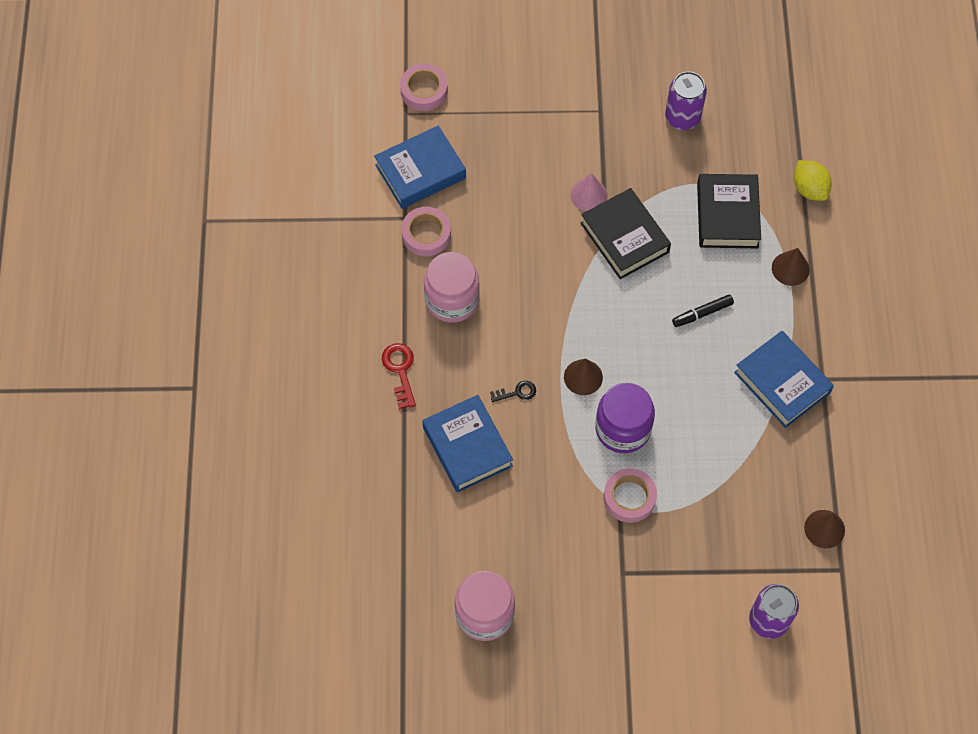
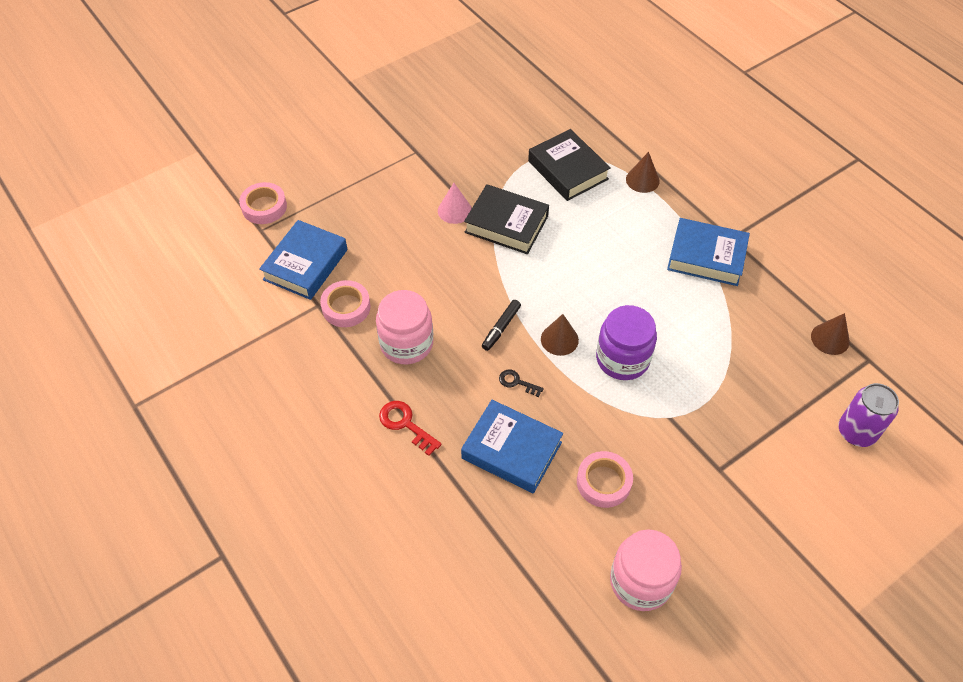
camera: 35 degrees left, 10 degrees down
(517, 392) = (517, 382): black key -> black key turned 105 degrees counterclockwise
(629, 497) = (673, 407): pink tape -> pink tape (603, 482)
(682, 117) = (481, 126): purple can -> none
(702, 313) = (608, 243): black marker -> black marker (501, 328)
(809, 189) = (609, 124): yellow lemon -> none

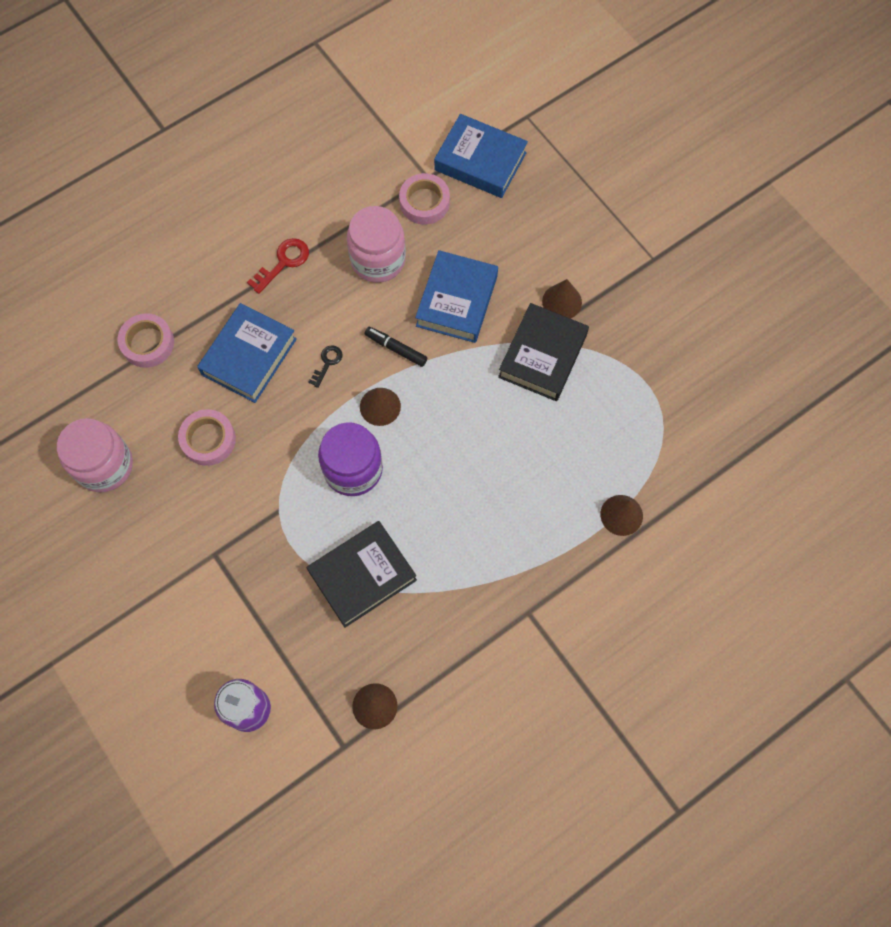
camera: 90 degrees right, 15 degrees up
(264, 207) = (559, 115): pink tape -> pink tape (148, 343)
(454, 210) = (562, 301): pink cone -> brown cone
(568, 170) = (633, 427): black book -> black book (362, 576)
(706, 257) = (497, 578): blue book -> blue book (457, 301)

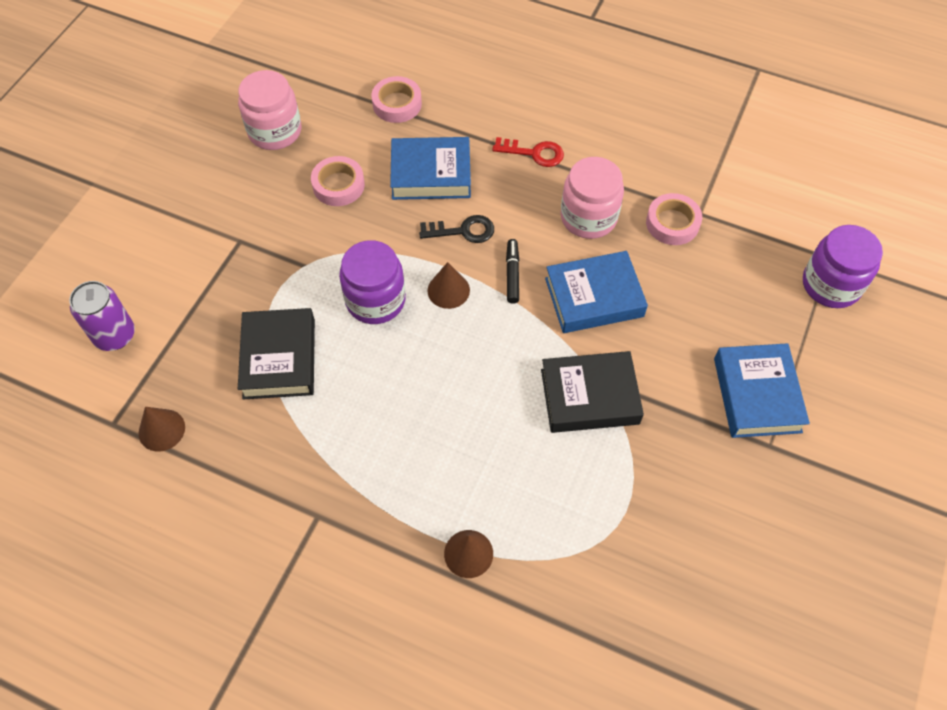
camera: 60 degrees right, 10 degrees down
(327, 363) = (463, 231): black key -> black key, size x1.55
(362, 576) = (279, 358): black book -> black book turned 60 degrees clockwise
(480, 161) = (750, 245): blue book -> blue book (757, 395)
(550, 131) = (831, 285): none -> purple jar
(562, 301) = (659, 385): brown cone -> none

